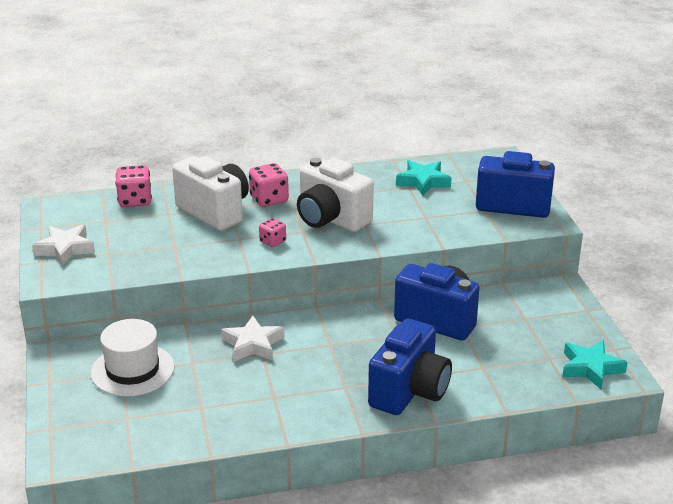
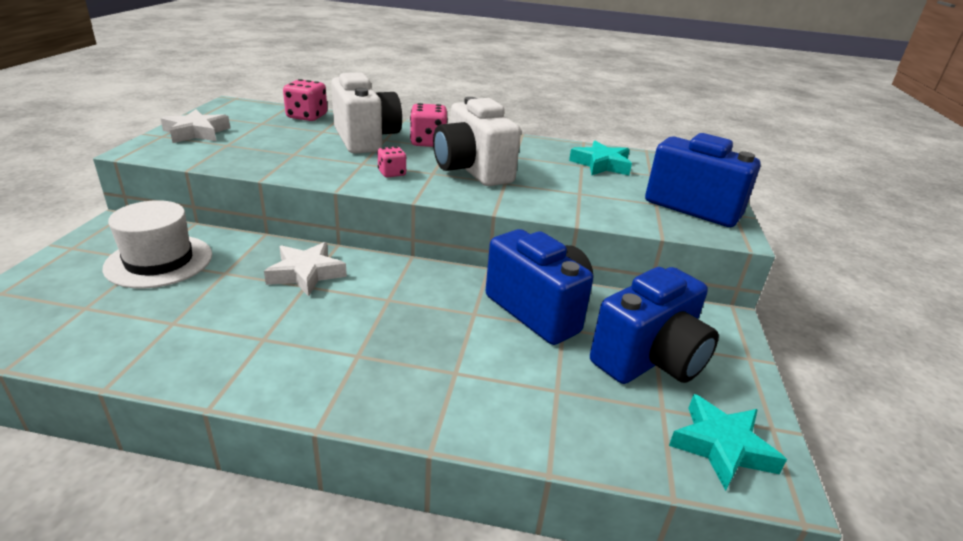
camera: 20 degrees right, 0 degrees up
(409, 391) = (432, 390): blue camera -> blue camera (649, 360)

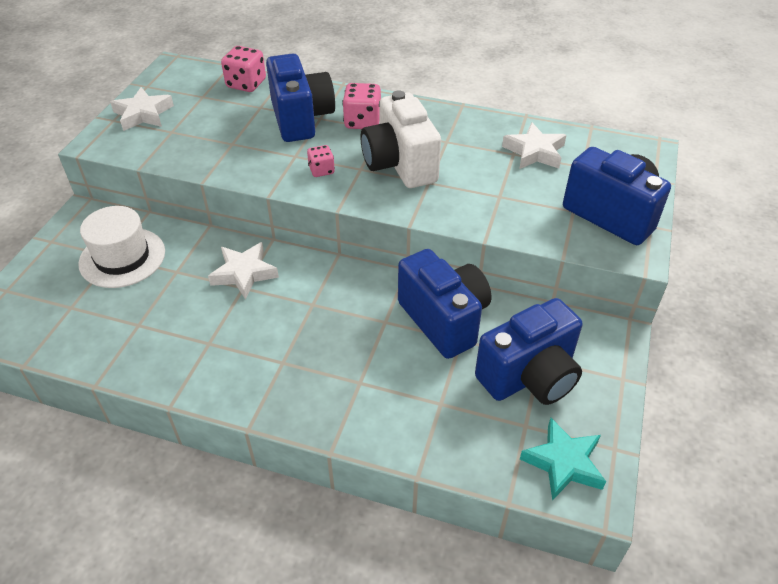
camera: 10 degrees right, 15 degrees up
(365, 139) = (301, 119): white camera -> blue camera
(601, 164) = (534, 152): turquoise star -> white star

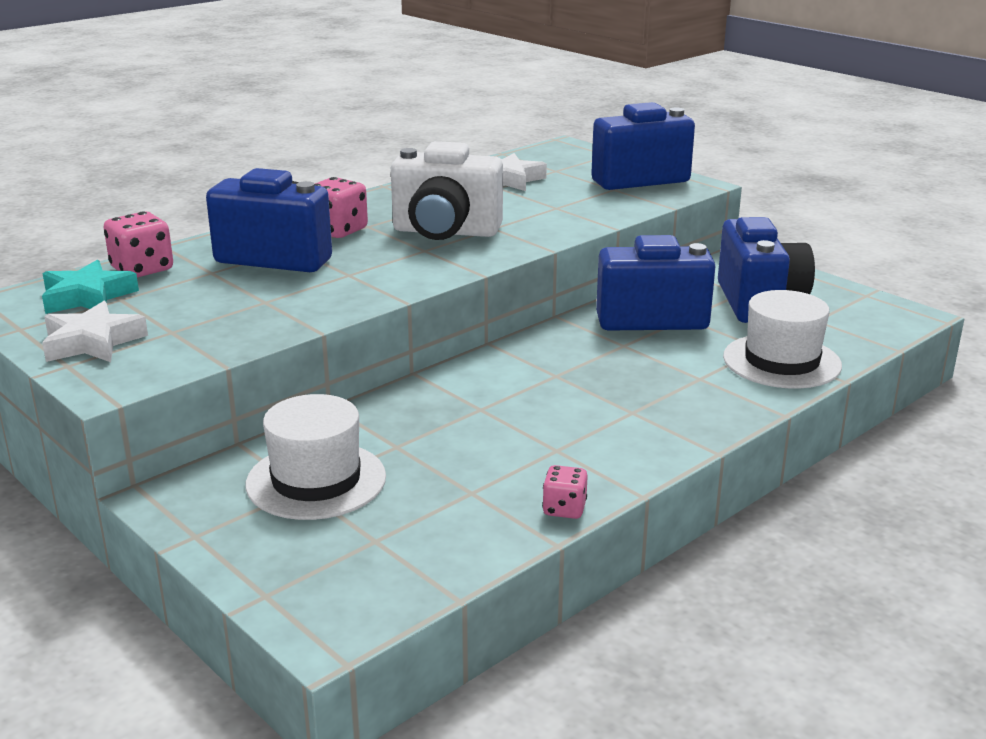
camera: 60 degrees left, 20 degrees down
(244, 273) = (456, 402): white star -> none
(321, 170) = (399, 267): pink dice -> pink dice (564, 509)
(424, 424) = (781, 361): none -> white hat
(563, 463) = (869, 317): turquoise star -> turquoise star (87, 297)

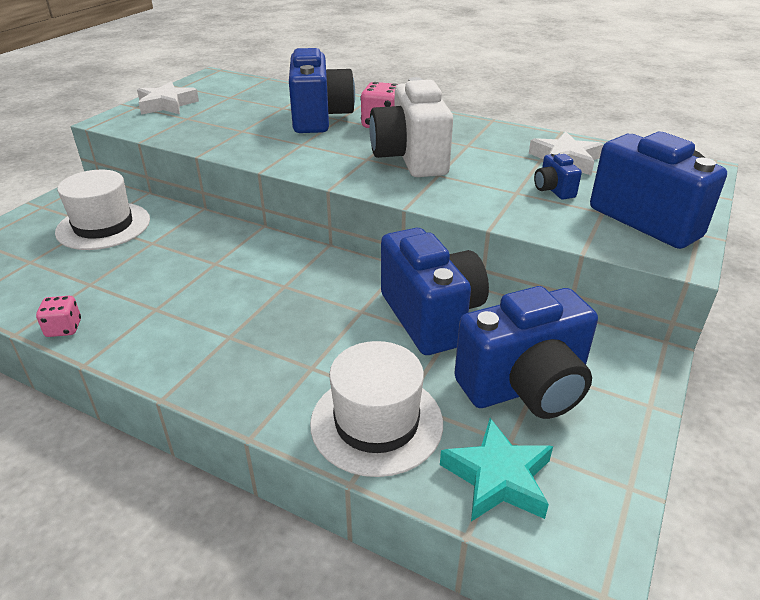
camera: 70 degrees right, 10 degrees up
(87, 297) = (229, 89): turquoise star -> turquoise star (498, 478)
(142, 269) = (276, 91): pink dice -> none
(563, 195) = (553, 190): none -> blue camera

